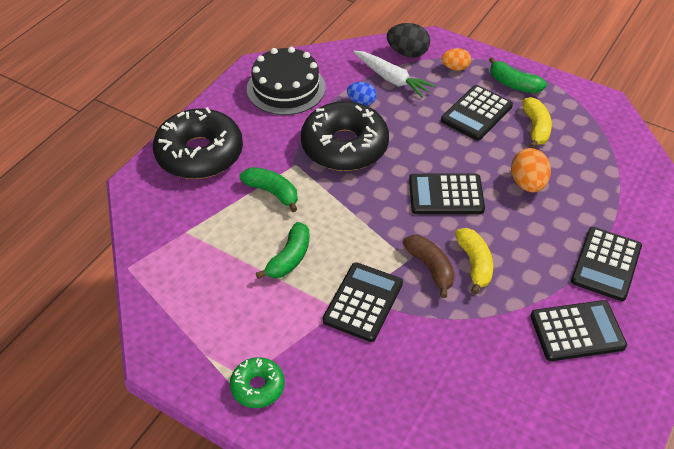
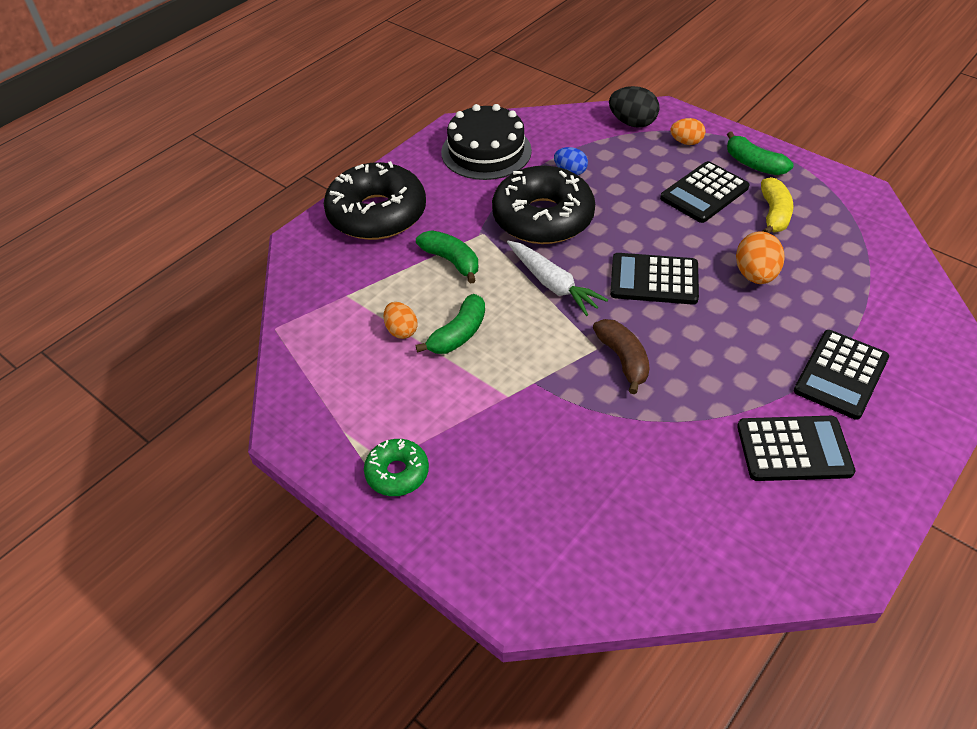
camera: 10 degrees right, 0 degrees up
(239, 259) = (401, 330): none -> orange egg
(363, 302) = (536, 390): black calculator -> none
(391, 79) = (609, 149): white carrot -> white carrot (552, 284)
(474, 264) = (677, 360): yellow banana -> none

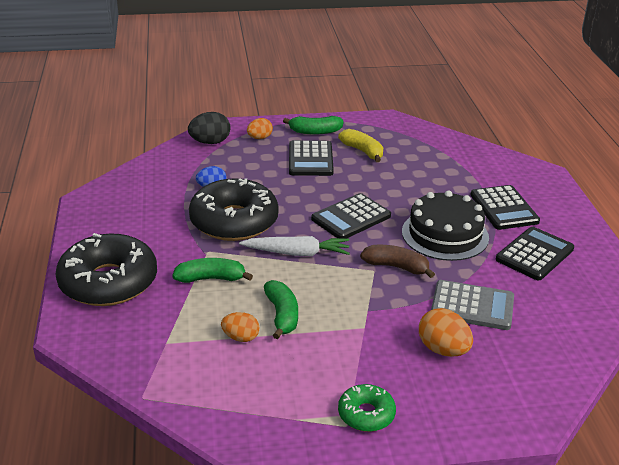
camera: 50 degrees left, 15 degrees down
(486, 151) = (133, 204): black cake -> black cake (445, 234)
(637, 452) = (472, 306): none -> grey calculator
(755, 275) = (398, 186): orange egg -> orange egg (443, 350)

